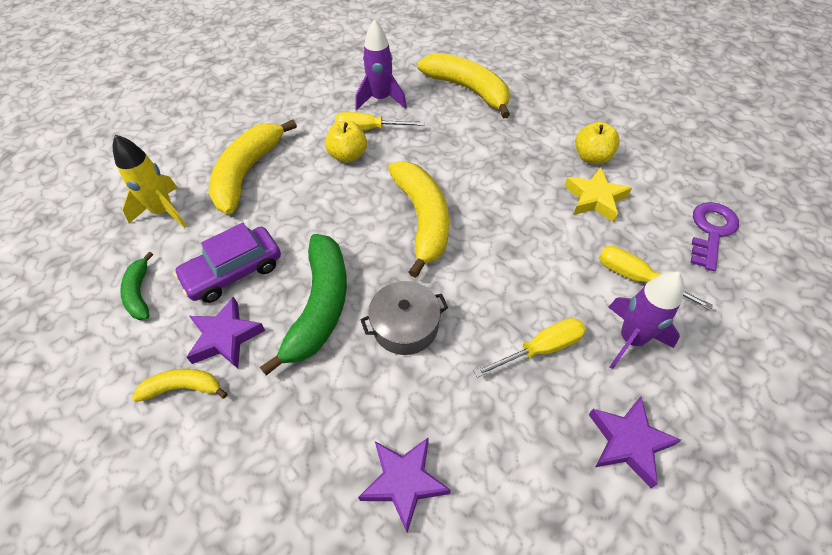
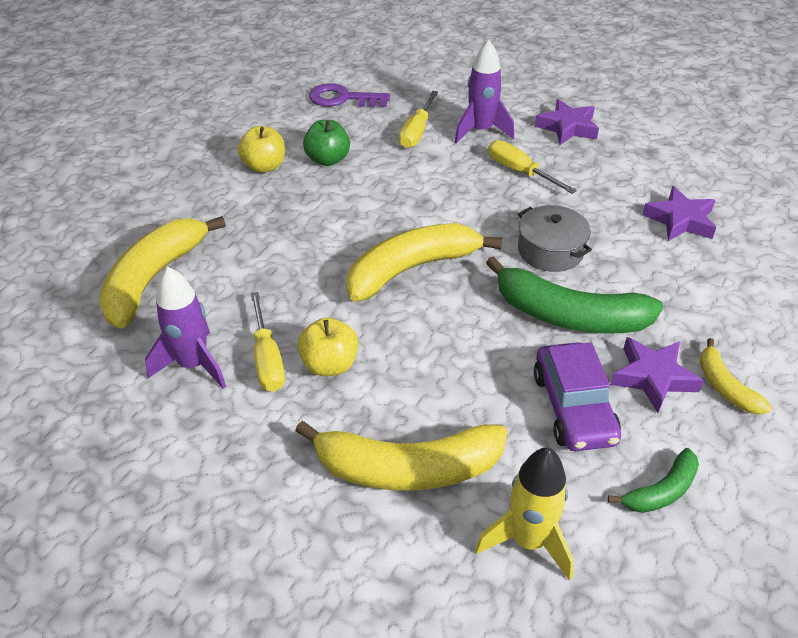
camera: 110 degrees left, 10 degrees down
(233, 272) = (573, 407): purple car -> purple car turned 45 degrees clockwise
(320, 306) = (569, 315): green banana -> green banana turned 150 degrees counterclockwise
(595, 198) = (327, 159): yellow star -> green apple

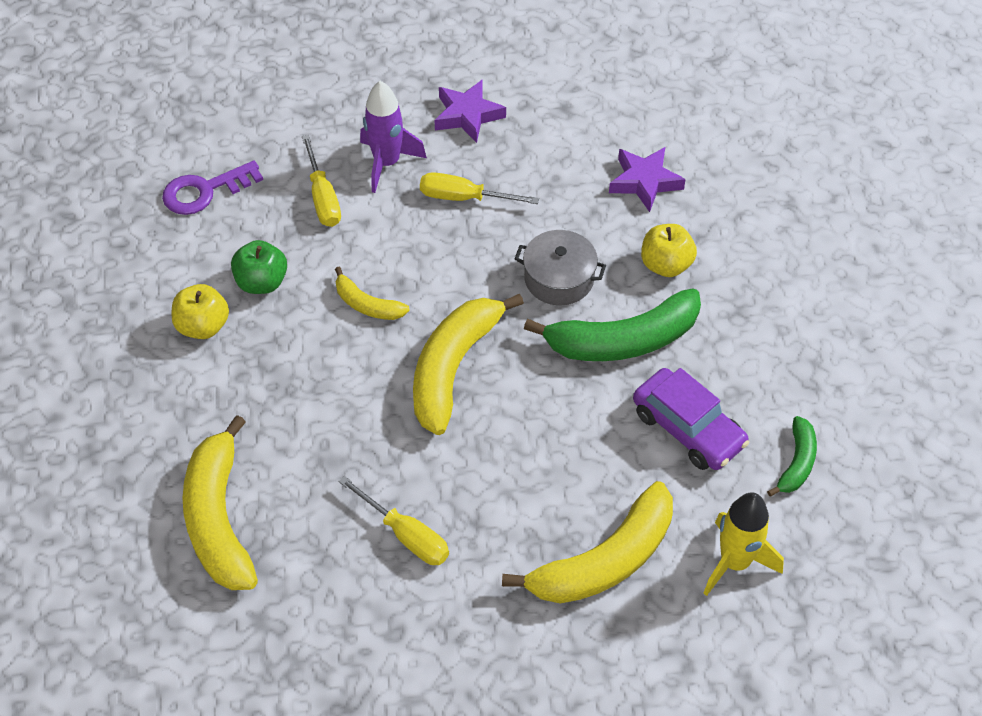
camera: 35 degrees left, 10 degrees up
(193, 365) = (345, 581): purple rocket -> none
(329, 365) = (464, 508): yellow apple -> yellow apple (666, 265)
(653, 377) = (727, 364): purple star -> none
(725, 387) = (784, 341): yellow banana -> yellow banana (367, 304)

